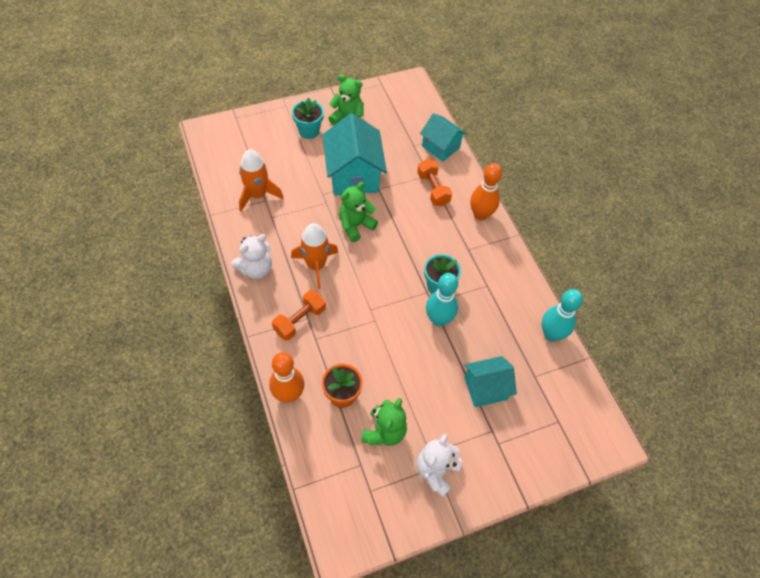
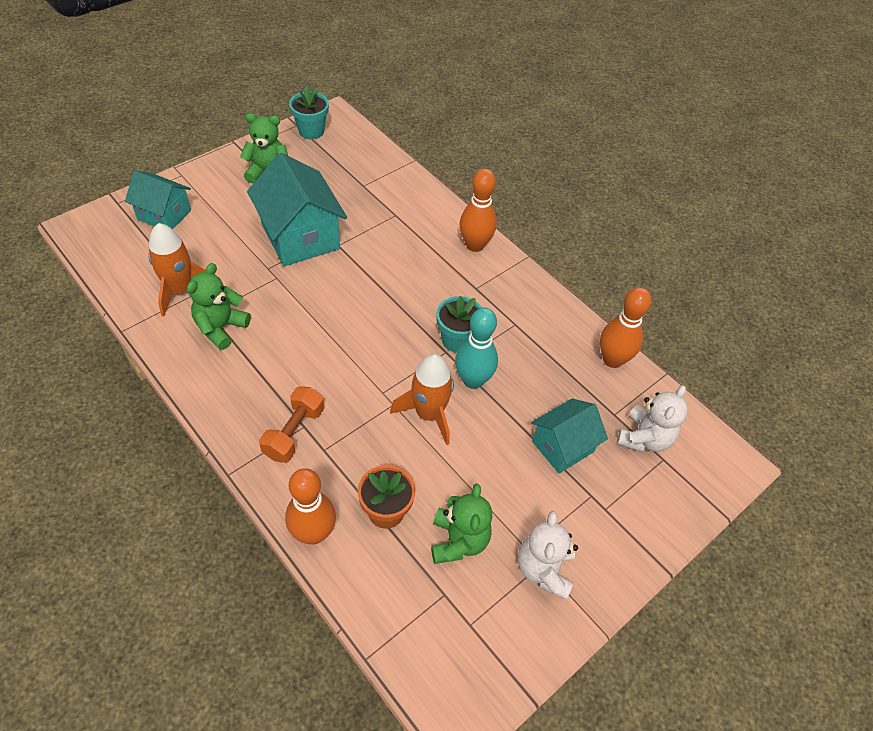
camera: 20 degrees left, 5 degrees down
(256, 269) = (210, 383): white teddy bear -> white teddy bear (644, 438)
(309, 131) = (223, 198): turquoise flower pot -> turquoise flower pot (311, 131)
(316, 265) = (291, 357): orange rocket -> orange rocket (429, 414)
(355, 225) = (325, 295): green teddy bear -> green teddy bear (221, 328)
(433, 189) = (406, 230): orange dumbbell -> none
(440, 147) = (396, 180): turquoise house -> turquoise house (164, 215)
(551, 334) = (612, 360): turquoise bowling pin -> orange bowling pin

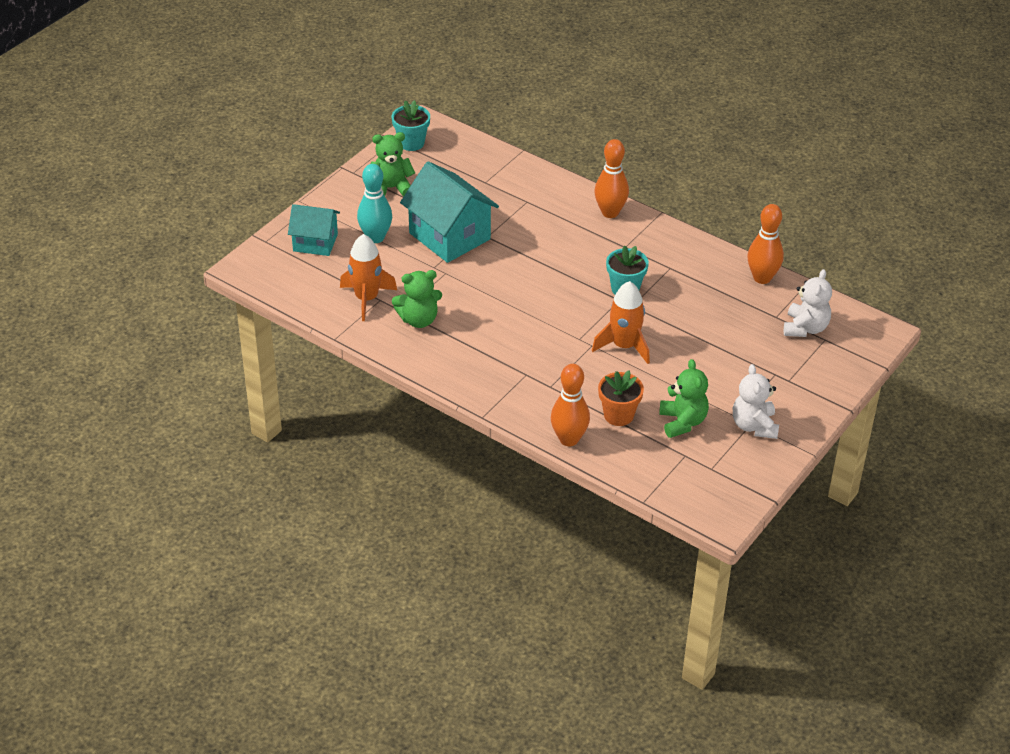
camera: 10 degrees left, 10 degrees down
(221, 328) = (418, 320): green teddy bear -> green teddy bear turned 120 degrees counterclockwise
(294, 432) = (520, 380): orange dumbbell -> none
(473, 380) = (650, 315): turquoise bowling pin -> turquoise bowling pin (375, 237)
(562, 446) = (741, 346): turquoise house -> none

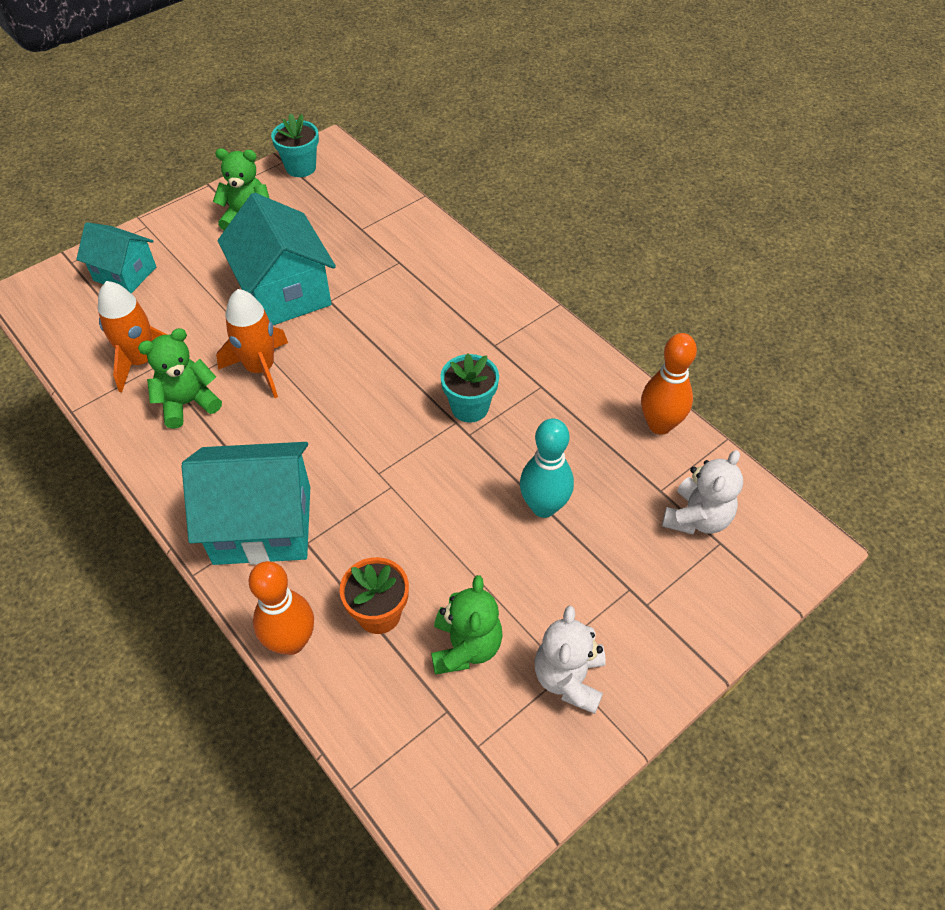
camera: 15 degrees right, 10 degrees up
(375, 237) = (197, 279): turquoise bowling pin -> turquoise bowling pin (543, 507)
(418, 320) = (188, 403): green teddy bear -> green teddy bear turned 150 degrees clockwise
(515, 381) = (263, 525): none -> turquoise house
(610, 212) = (494, 294): orange bowling pin -> none
(624, 346) = (433, 497): orange rocket -> orange rocket (260, 369)

